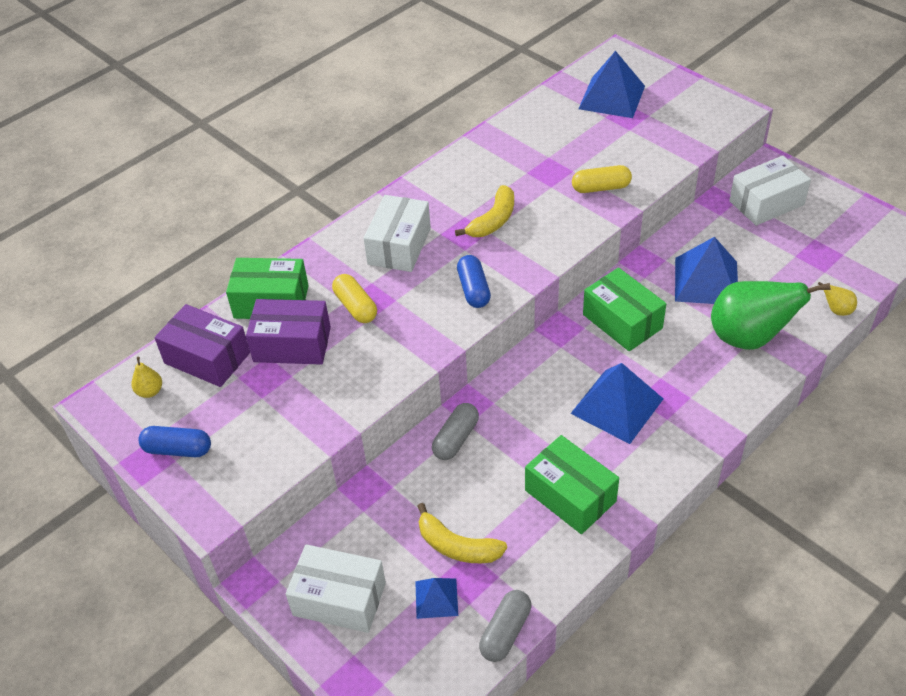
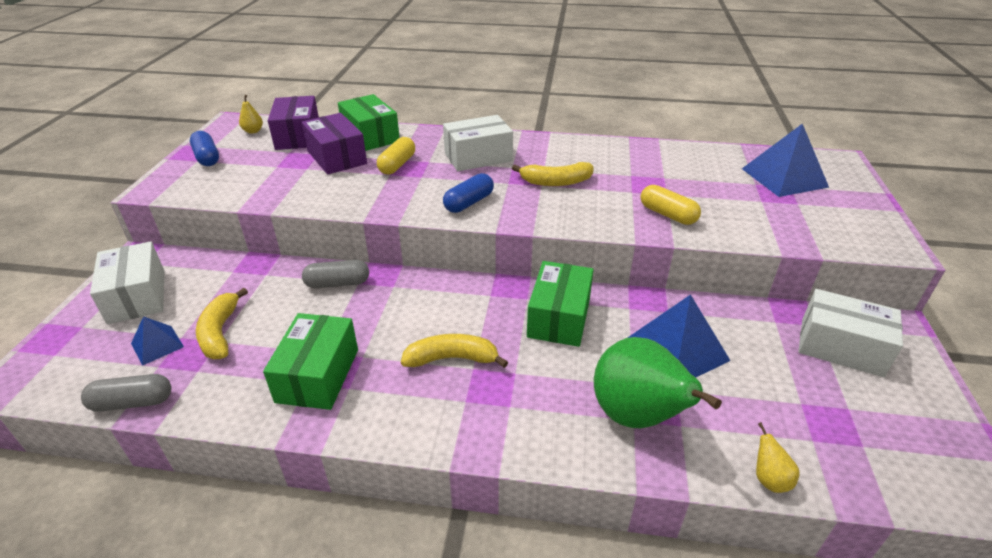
camera: 50 degrees right, 10 degrees down
(617, 406) = (452, 359): blue pyramid -> yellow banana

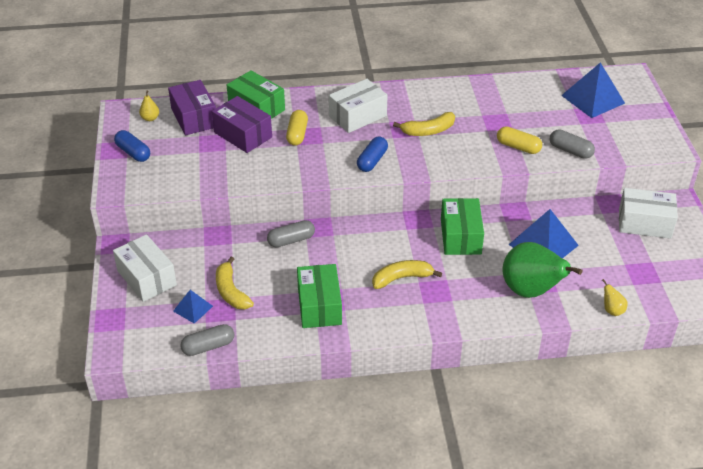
camera: 15 degrees left, 5 degrees up
(741, 229) = (570, 151): none -> grey capsule

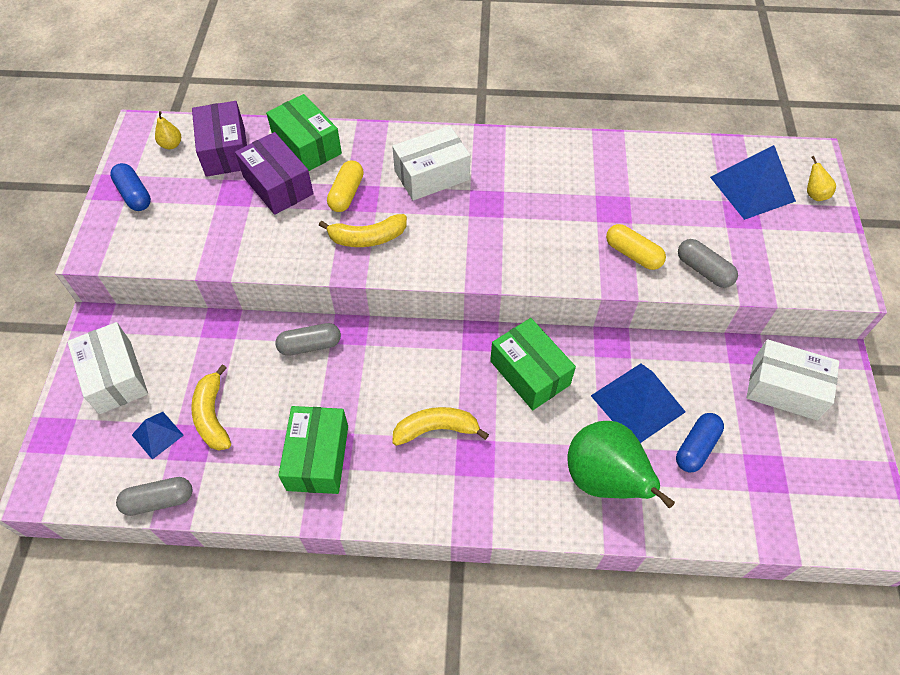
camera: 10 degrees right, 15 degrees up
(372, 161) = (432, 250): blue capsule -> blue capsule (696, 447)
(428, 131) = (518, 211): yellow banana -> yellow banana (367, 238)
(460, 236) = (530, 373): green box -> green box turned 45 degrees counterclockwise
(612, 310) = (710, 531): yellow pear -> yellow pear (814, 194)

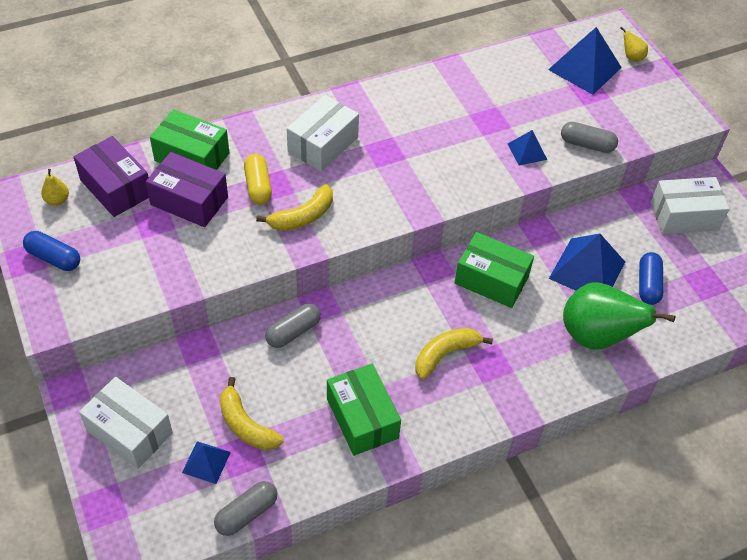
camera: 30 degrees left, 5 degrees down
(633, 254) = (527, 151): yellow capsule -> blue pyramid

